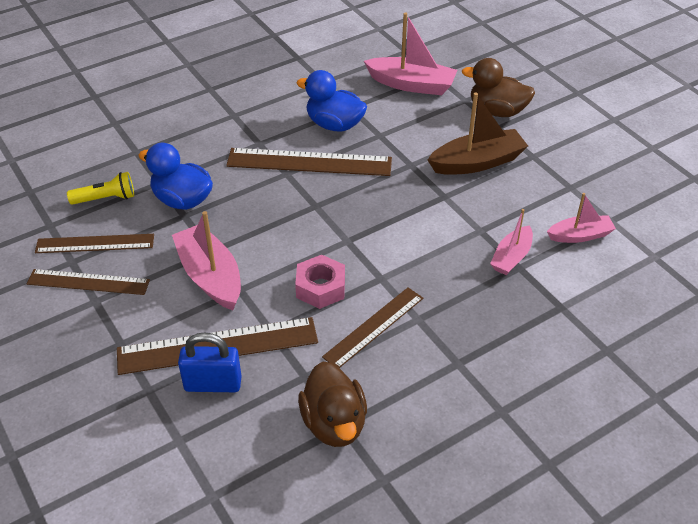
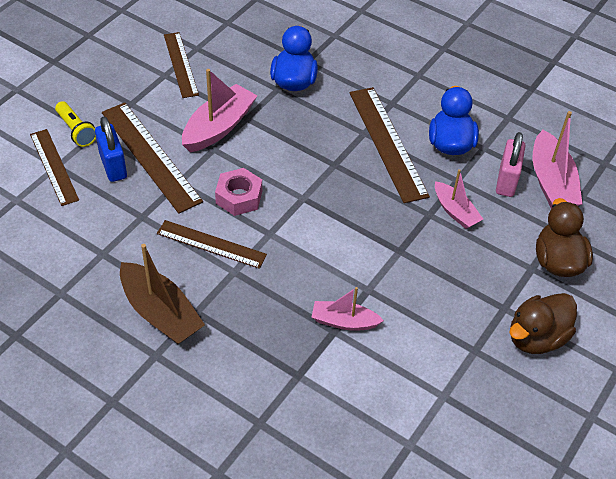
camera: 65 degrees right, 5 degrees up
(95, 243) = (220, 52): brown ruler -> brown ruler (54, 166)
(106, 198) = (271, 39): yellow flashlight -> yellow flashlight (76, 131)
(334, 423) = (102, 248): brown duck -> brown duck (536, 338)
(396, 107) = (506, 181): none -> pink padlock
(477, 162) = (464, 264): brown boat -> brown boat (160, 313)
(580, 235) = (405, 372): pink boat -> pink boat (455, 211)

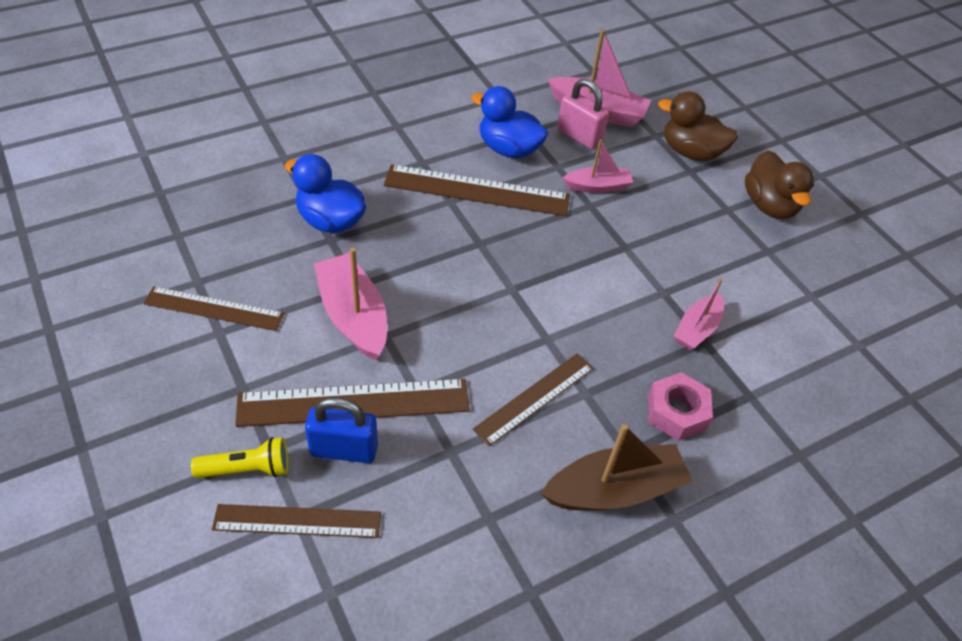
camera: 65 degrees left, 0 degrees up
(239, 197) = (477, 343): pink nut -> pink nut (676, 412)

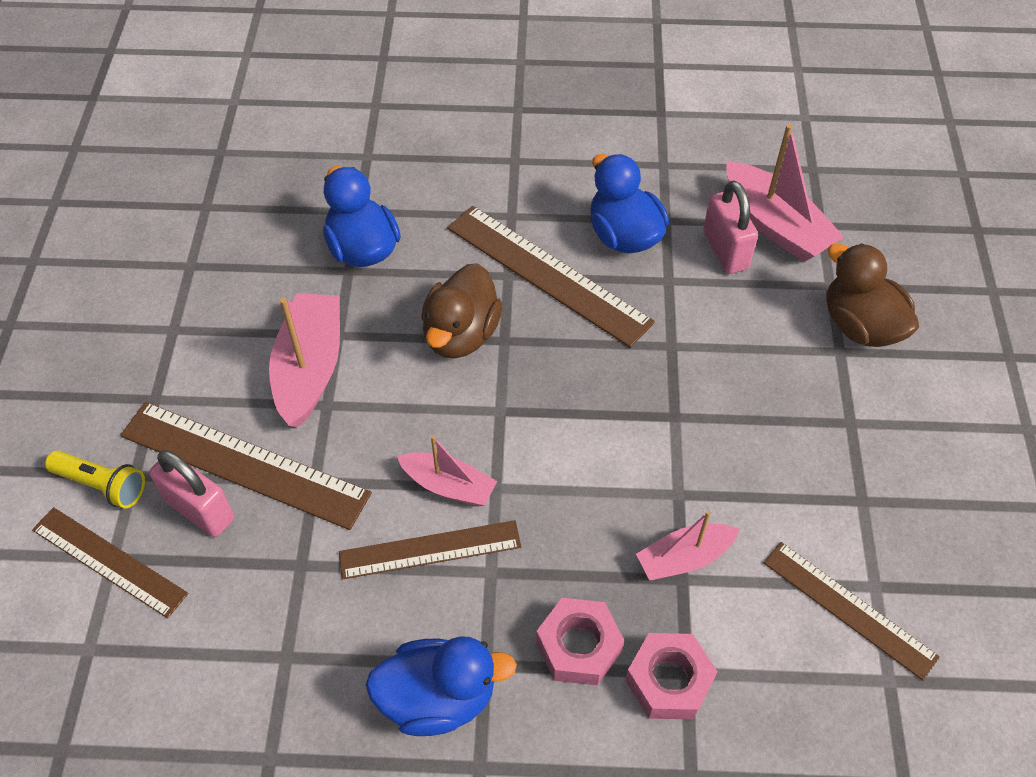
camera: 35 degrees right, 5 degrees up
(214, 309) = (184, 301): brown ruler -> brown ruler (849, 609)
(344, 450) = (200, 510): blue padlock -> pink padlock
(597, 186) = (699, 325): pink boat -> pink boat (448, 486)
(614, 490) = (438, 698): brown boat -> blue duck
(745, 405) = (669, 681): none -> pink nut
(769, 205) = (914, 441): brown duck -> brown duck (461, 334)

